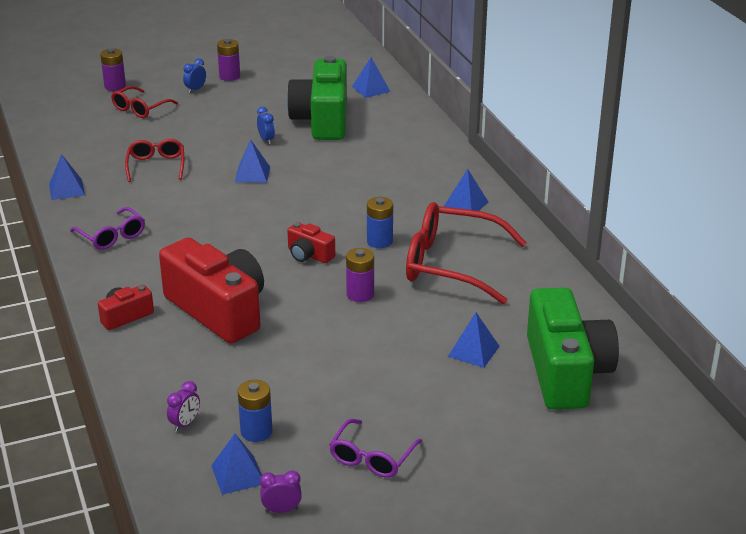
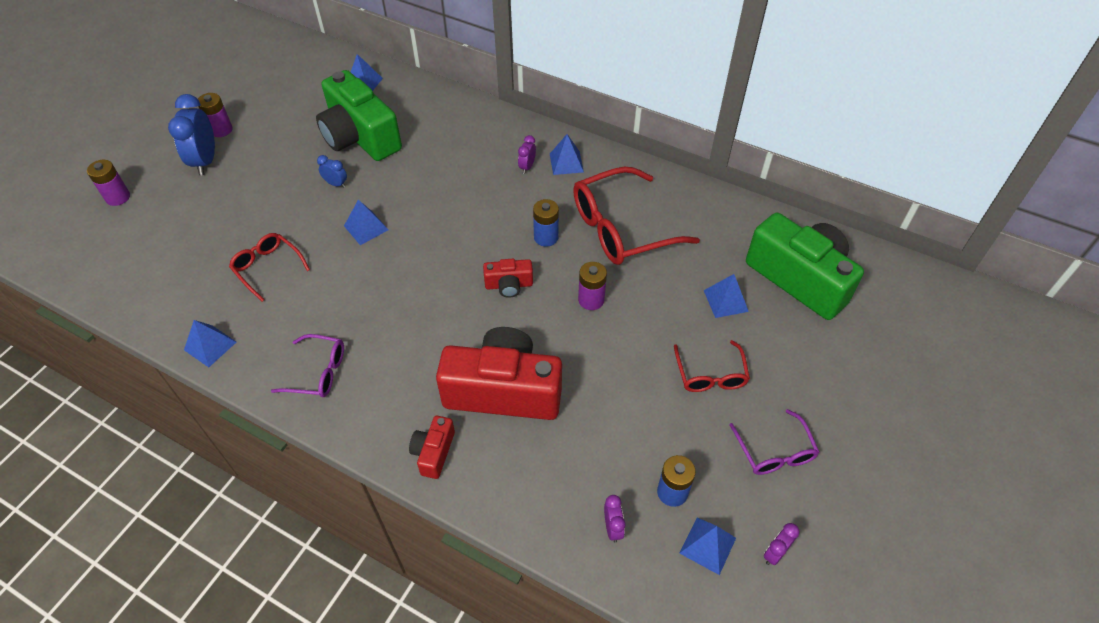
camera: 40 degrees left, 20 degrees up
(140, 109) = (175, 210): red glasses -> red glasses (710, 375)
(195, 89) = (205, 161): blue clock -> blue clock, size x2.04
(428, 193) = (527, 167): none -> purple clock

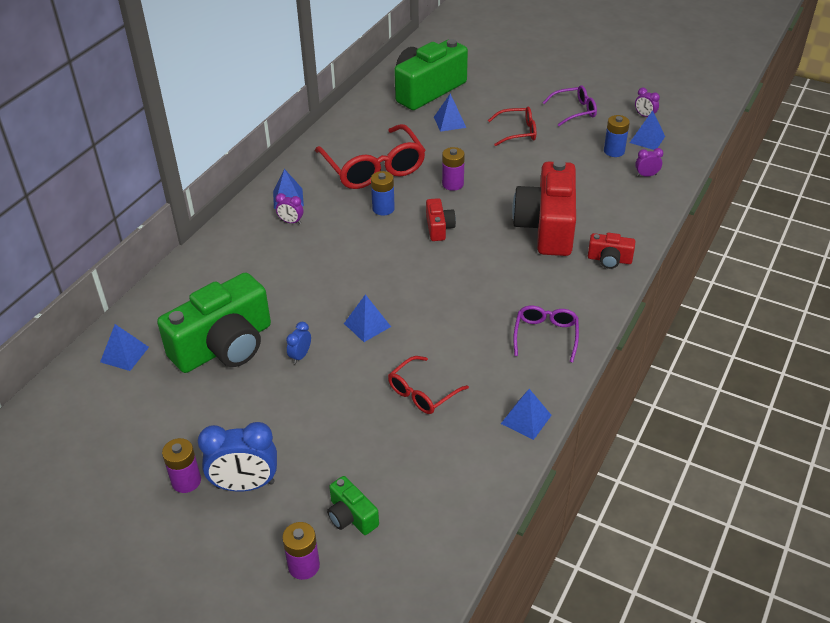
camera: 90 degrees left, 10 degrees down
(151, 222) = (351, 516): none -> green camera

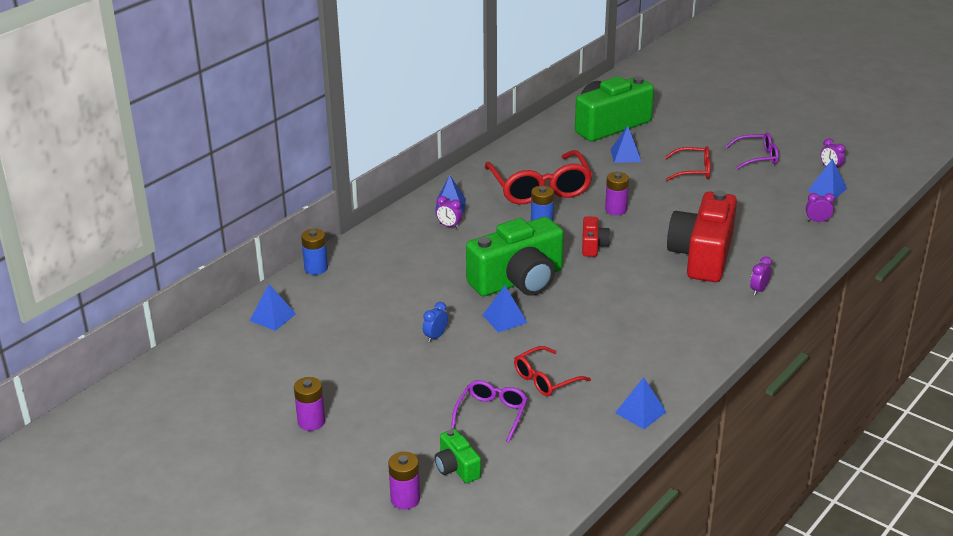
camera: 10 degrees right, 10 degrees down
(224, 346) = (365, 321): green camera -> green camera (518, 281)
(245, 485) = (364, 431): blue clock -> none
(545, 336) = (677, 347): purple glasses -> purple glasses (492, 414)
(609, 259) = (758, 290): red camera -> purple clock
(614, 151) = (789, 197): blue battery -> blue battery (316, 268)

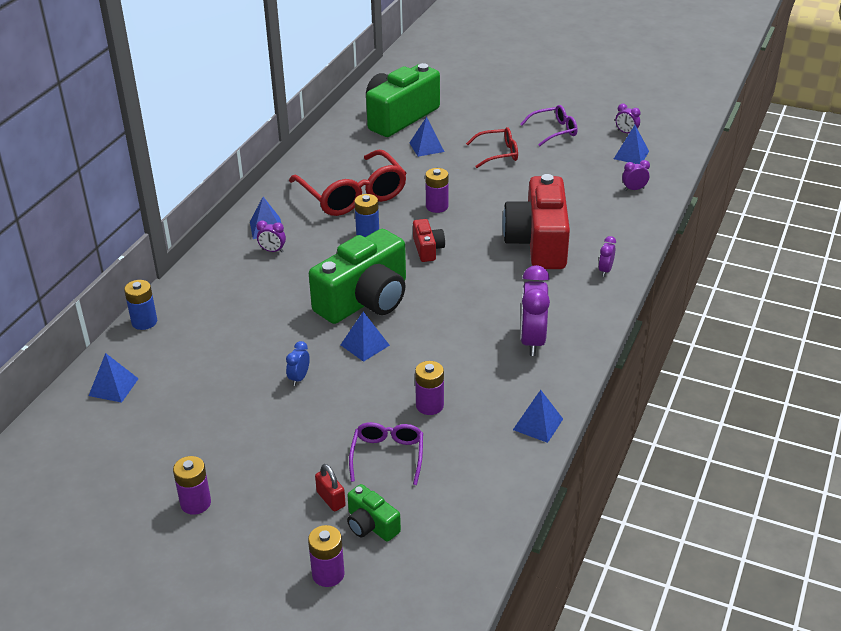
camera: 15 degrees left, 5 degrees up
(429, 440) = (331, 499): none -> red padlock
(545, 379) = (429, 405): red glasses -> purple battery
(662, 340) = (532, 341): none -> purple clock

